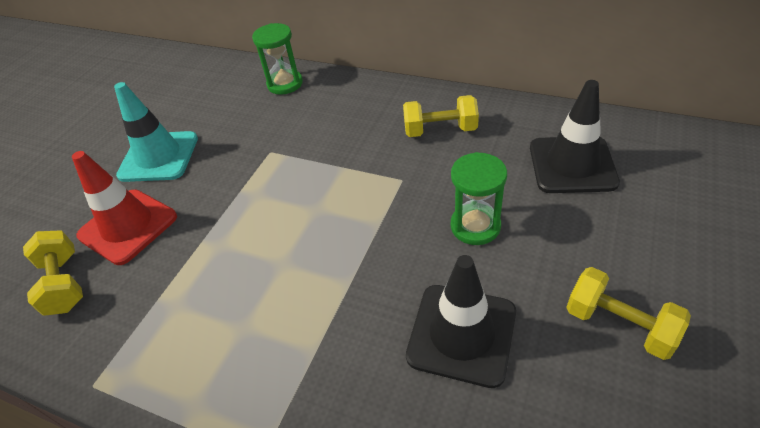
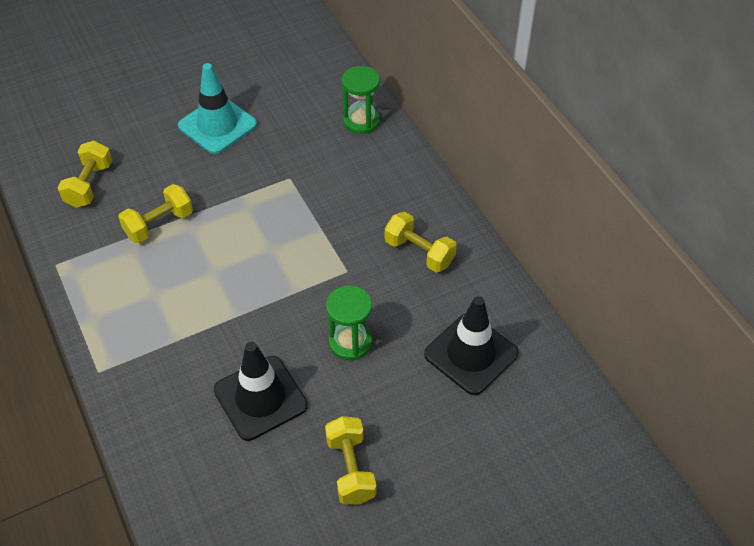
camera: 35 degrees right, 5 degrees up
(128, 226) = (153, 170): red traffic cone -> none
(181, 264) = (159, 224): none -> yellow dumbbell

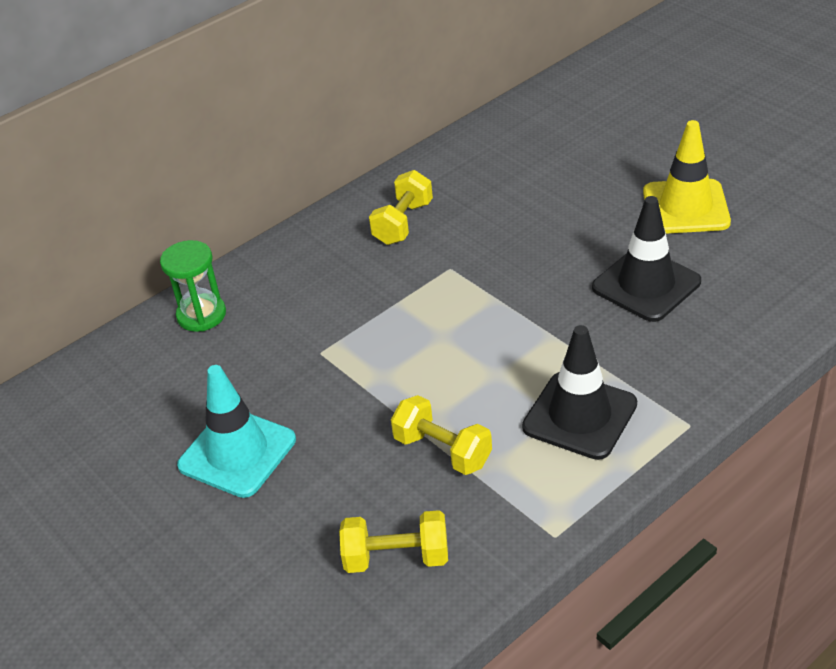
camera: 100 degrees left, 10 degrees down
(350, 342) = (544, 242): green hourglass -> none
(351, 469) = (685, 207): yellow dumbbell -> yellow traffic cone
(471, 354) = (517, 166): black traffic cone -> black traffic cone (579, 416)

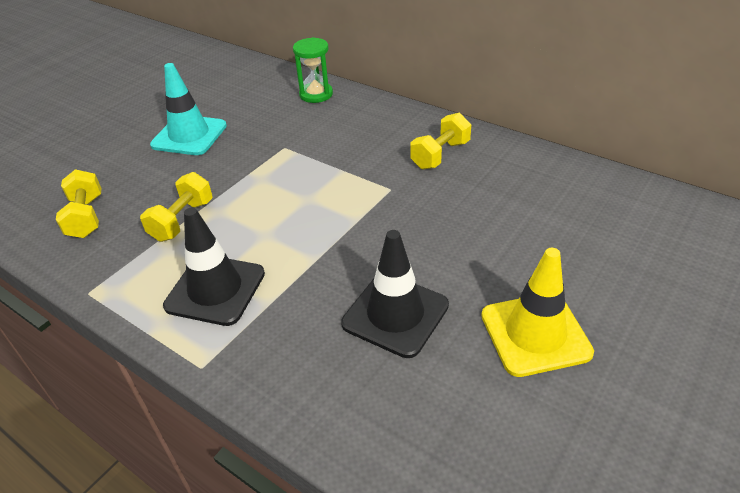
camera: 75 degrees right, 0 degrees up
(403, 223) = (440, 155): yellow dumbbell -> yellow dumbbell turned 60 degrees counterclockwise

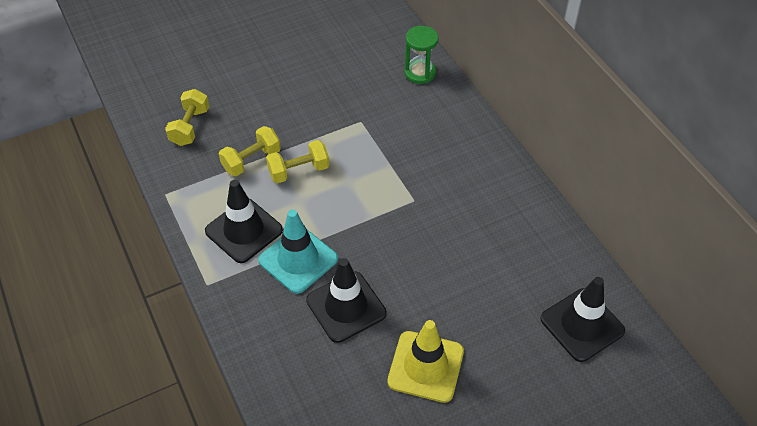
camera: 25 degrees right, 10 degrees up
(189, 135) = (297, 76): turquoise traffic cone -> turquoise traffic cone (298, 259)
(440, 155) = (475, 185): yellow dumbbell -> yellow dumbbell (299, 171)
(648, 224) = (582, 325): none -> black traffic cone

